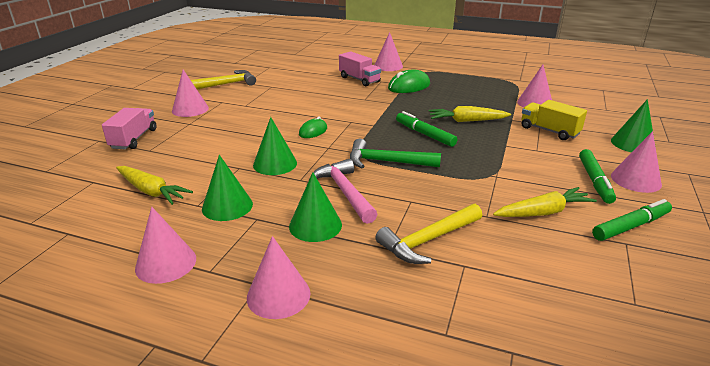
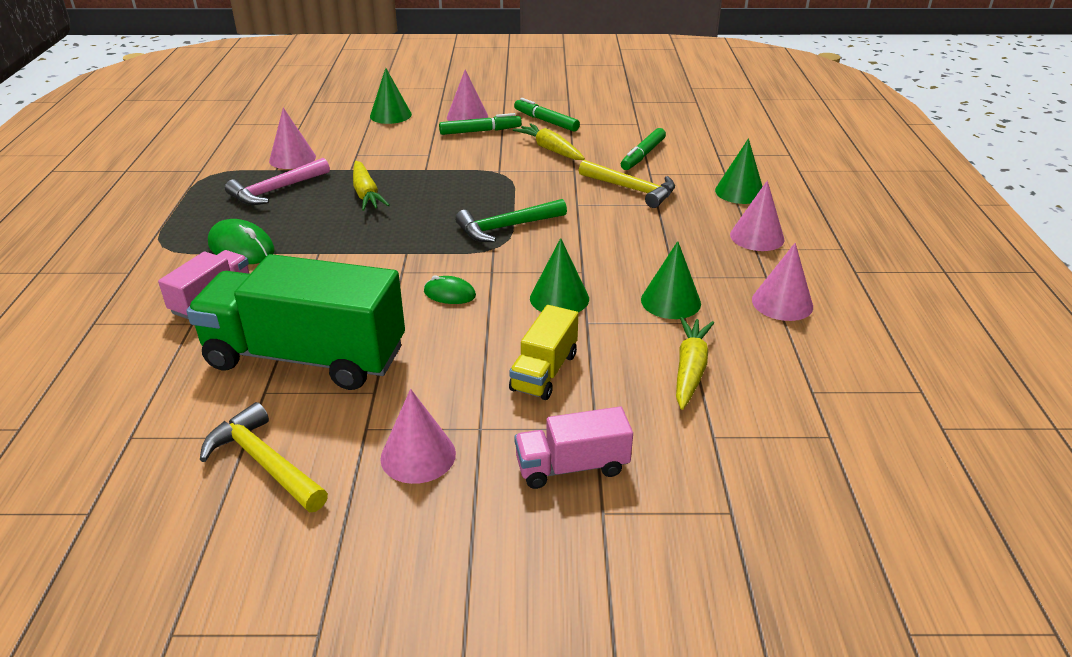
camera: 110 degrees left, 5 degrees up
(289, 94) = (306, 357): none -> green truck
(315, 225) = (657, 242): green cone -> green cone (739, 192)
(344, 192) = (587, 239): pink hammer -> pink hammer (276, 190)
(386, 162) = (506, 227): green hammer -> green hammer turned 75 degrees clockwise
(388, 66) = (129, 283): pink cone -> none
(424, 134) = (419, 215): green marker -> green marker (643, 155)
(549, 131) = (376, 150): yellow truck -> yellow truck (544, 372)

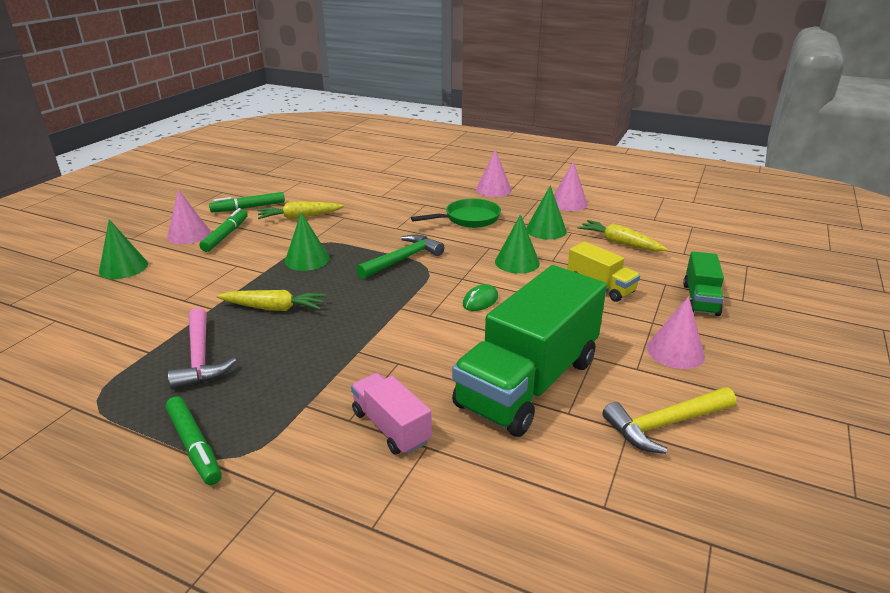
camera: 65 degrees left, 5 degrees down
(241, 248) = (303, 396): green mouse -> none
(292, 158) = (138, 337): pink cone -> none
(506, 227) = (403, 259): green hammer -> green hammer turned 135 degrees counterclockwise
(572, 467) = (700, 299): pink truck -> green truck
(632, 189) = (396, 206): yellow hammer -> none
(643, 155) = (352, 191): green marker -> green marker (194, 446)
(645, 240) = (468, 219): none -> green pan
(739, 192) = (436, 179): green cone -> green cone (307, 259)

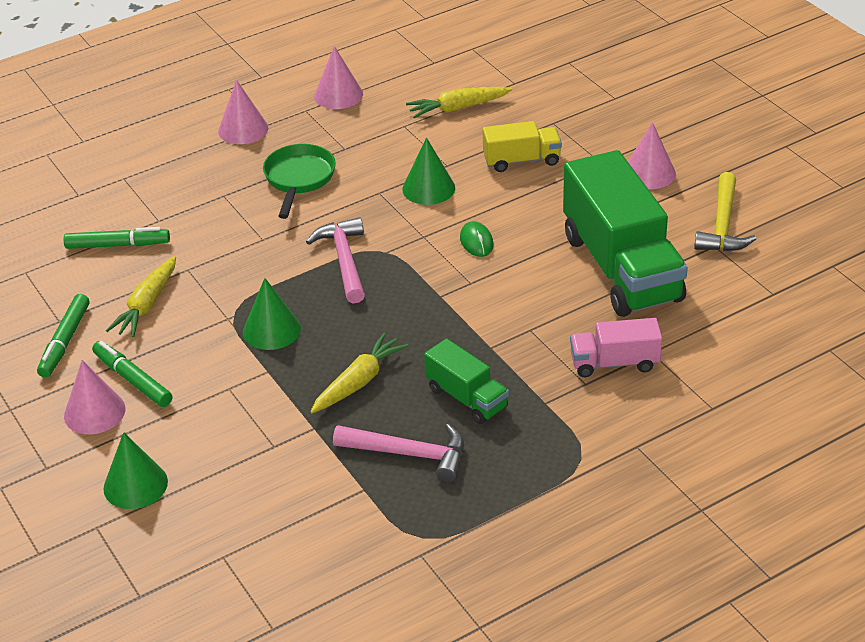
camera: 55 degrees left, 10 degrees up
(194, 446) = (547, 482): green marker -> green marker (118, 245)
(403, 259) = (344, 260): green hammer -> pink hammer
(546, 230) = (382, 139): green cone -> none
(700, 299) = (594, 118): green truck -> green truck (466, 398)

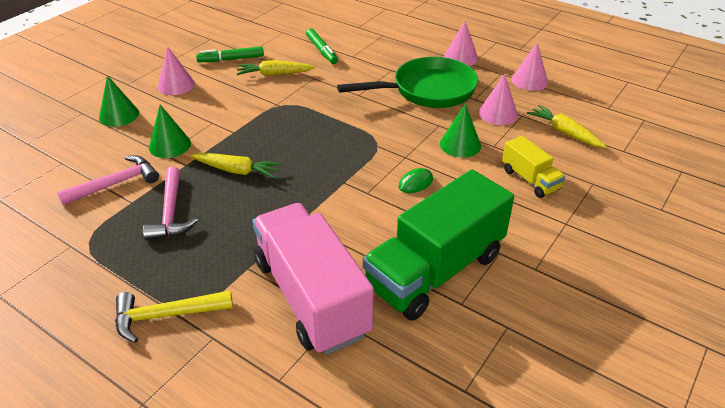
camera: 65 degrees right, 0 degrees up
(133, 380) = (207, 89): green marker -> none
(271, 330) = (273, 122): green cone -> green cone (170, 145)
(299, 179) = (427, 91): green pan -> green pan, size x1.59
(344, 260) = (357, 131): pink hammer -> pink hammer (116, 183)
(466, 398) = (238, 224): green truck -> none
(614, 363) = (311, 297): pink truck -> pink truck, size x2.05
(649, 173) = (576, 256): pink cone -> pink cone (498, 113)
(722, 225) = (541, 326): yellow hammer -> yellow hammer (166, 316)

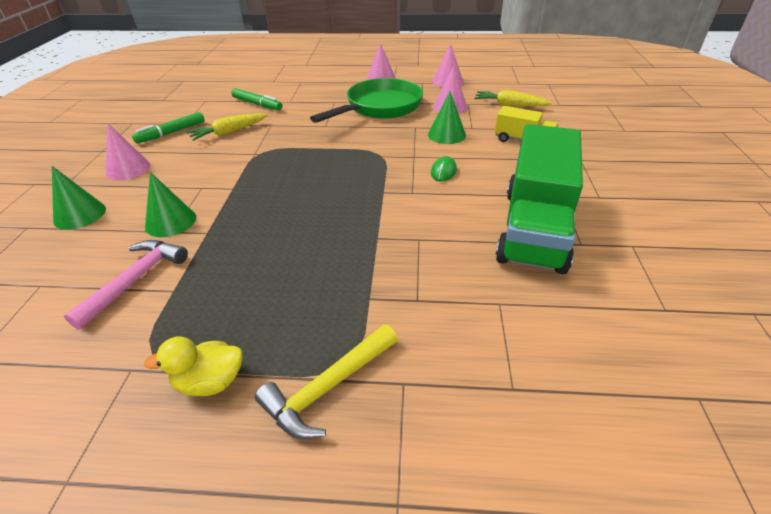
camera: 30 degrees left, 0 degrees up
(105, 276) = (210, 382): none -> yellow duck
(171, 213) = (233, 282): pink hammer -> none
(237, 170) = (269, 218): yellow carrot -> none
(311, 297) = (458, 296): pink truck -> none

